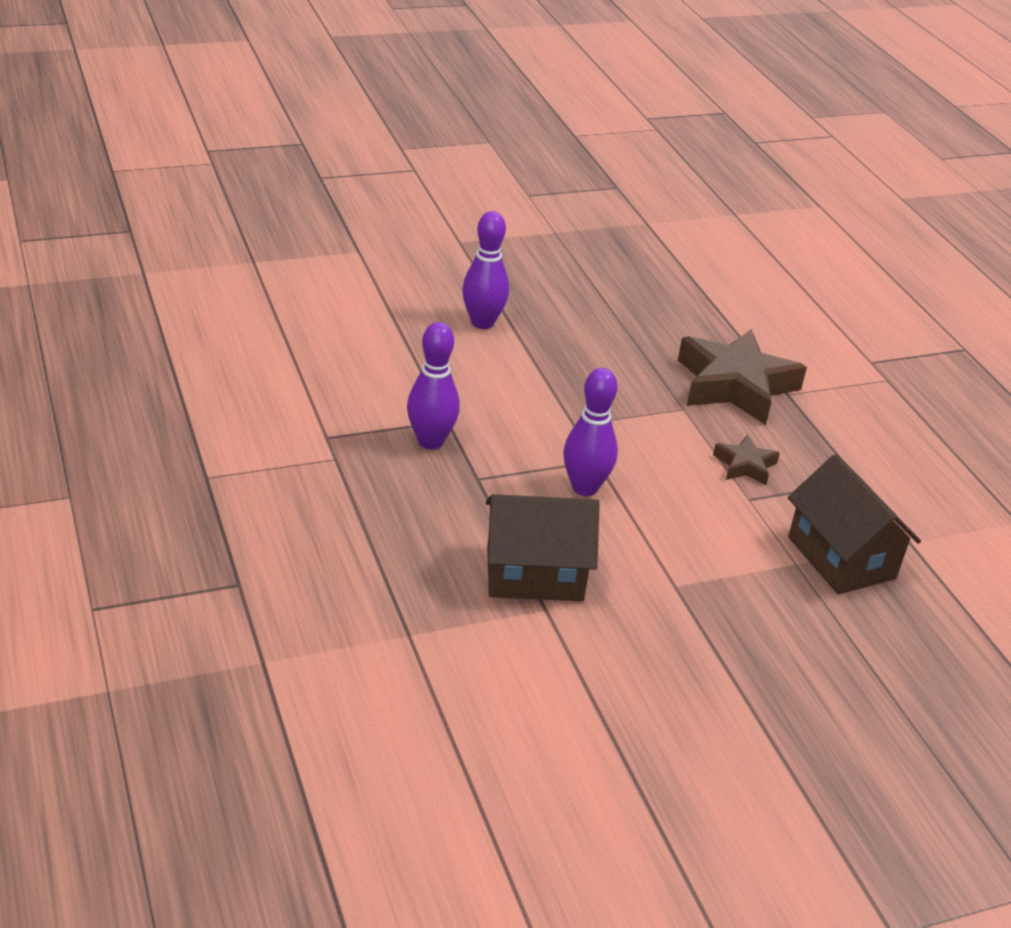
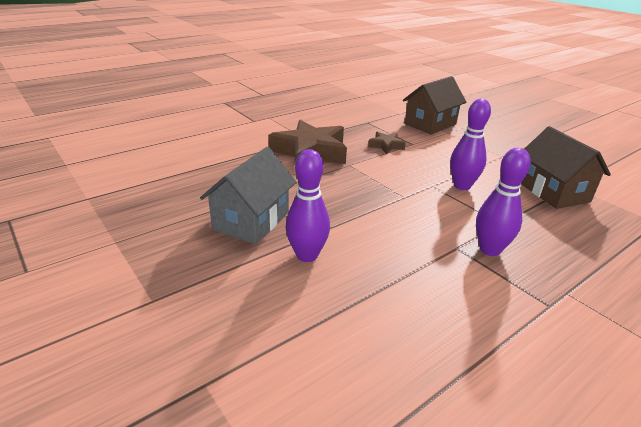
camera: 105 degrees left, 5 degrees down
(561, 305) = (251, 221): none -> grey house

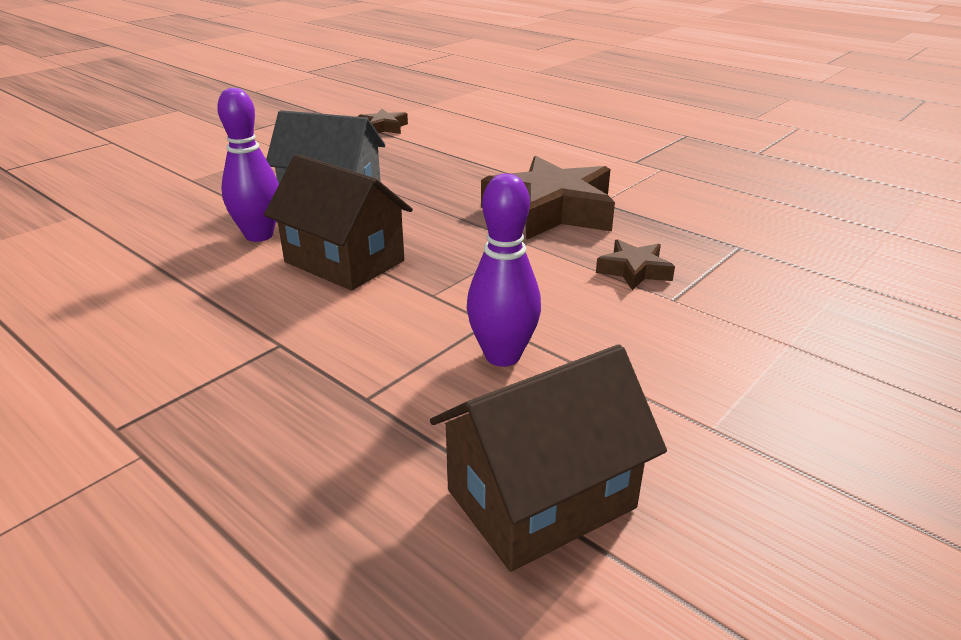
camera: 80 degrees right, 0 degrees up
(106, 188) = (383, 127): none -> brown star
(430, 124) = (818, 320): brown house -> brown house (344, 261)
(490, 250) = (273, 377): purple bowling pin -> none

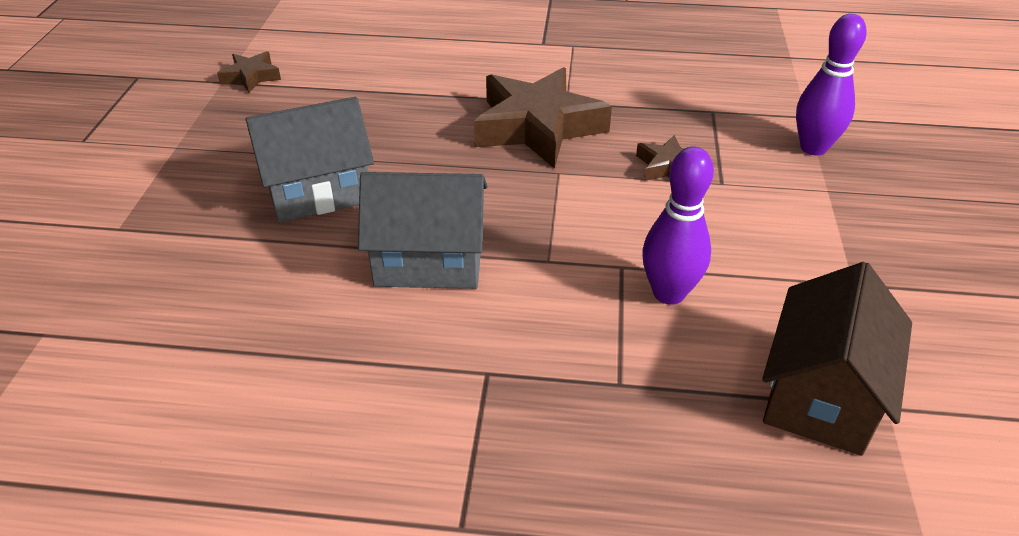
camera: 35 degrees left, 10 degrees up
(259, 235) = (304, 267): purple bowling pin -> purple bowling pin (813, 148)
(344, 261) = (429, 260): brown house -> grey house

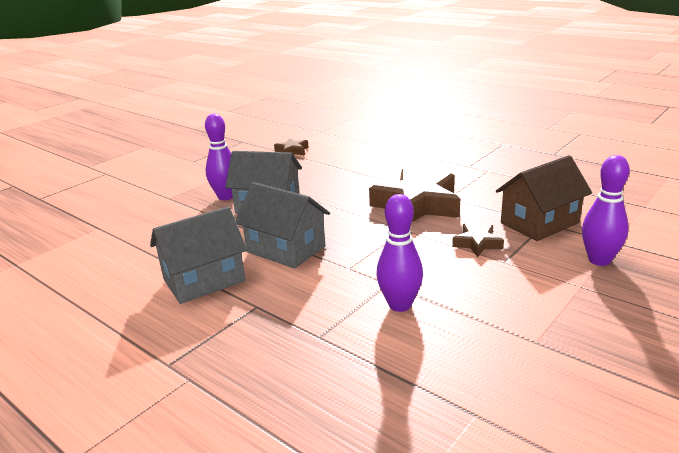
camera: 35 degrees right, 15 degrees down
(227, 195) = (226, 197): none -> purple bowling pin
(359, 362) = (204, 280): none -> grey house
(821, 394) = (436, 389): brown house -> brown house (539, 223)

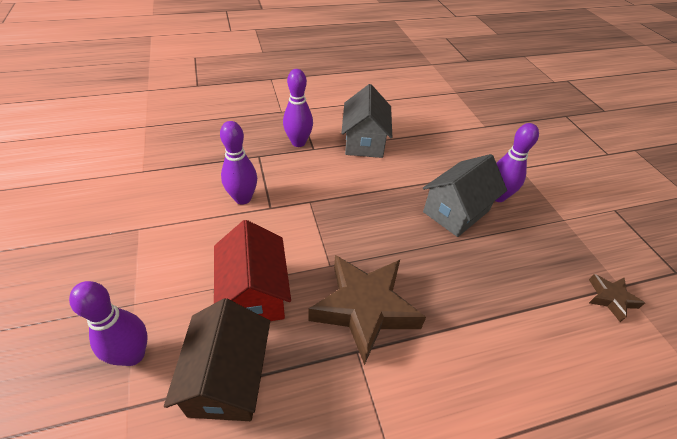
camera: 120 degrees right, 20 degrees up
(256, 322) = (298, 142): none -> purple bowling pin
(286, 249) = (368, 187): grey house -> none
(477, 244) = (255, 293): brown star -> red house

